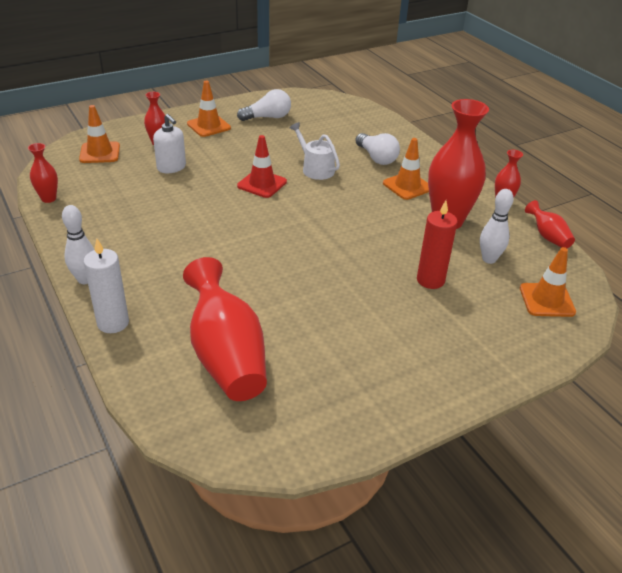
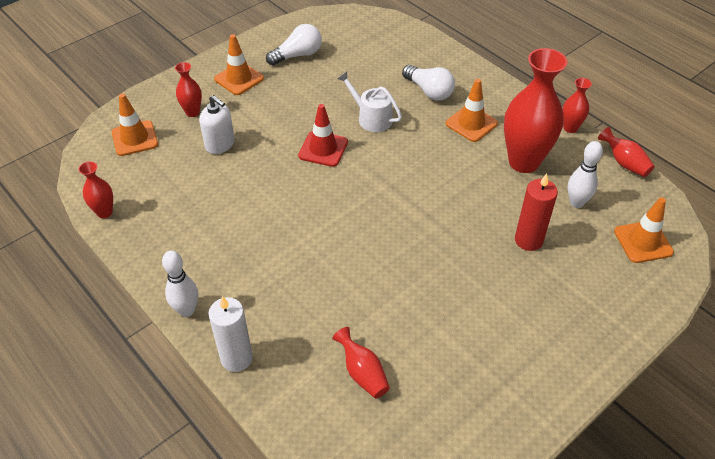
camera: 10 degrees left, 10 degrees up
(226, 355) = (362, 373): red vase -> red vase, size x0.48

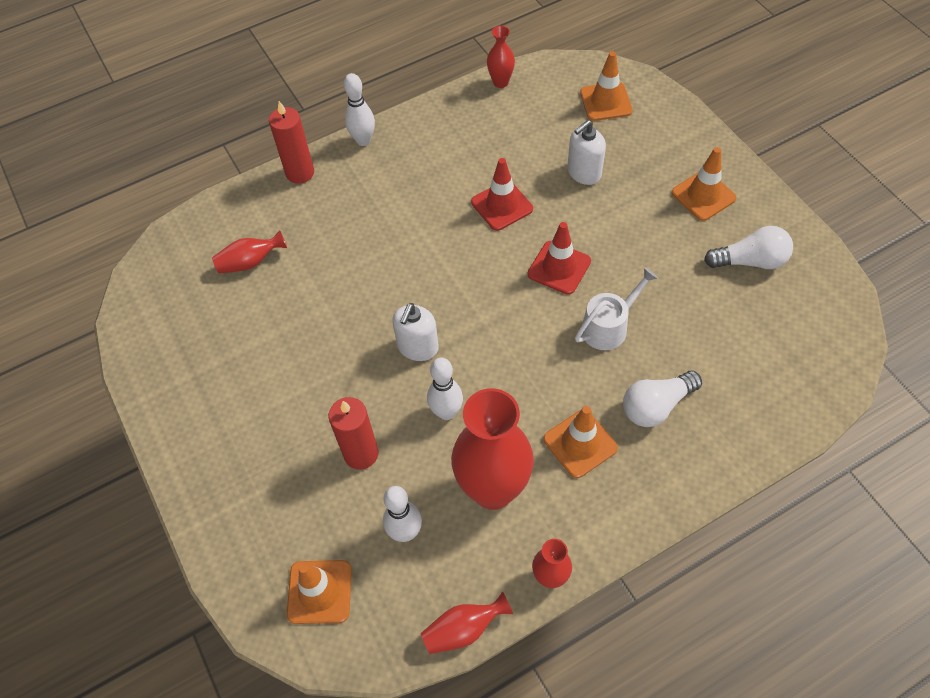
camera: 105 degrees right, 10 degrees up
(192, 112) = (643, 150): red vase -> none
(236, 358) = (300, 173): white candle -> red candle
(263, 191) = (502, 205): none -> red traffic cone
(297, 55) = (750, 261): white light bulb -> white light bulb turned 75 degrees counterclockwise
(422, 222) = (418, 347): none -> white soap dispenser
(474, 195) = (446, 412): none -> white bowling pin

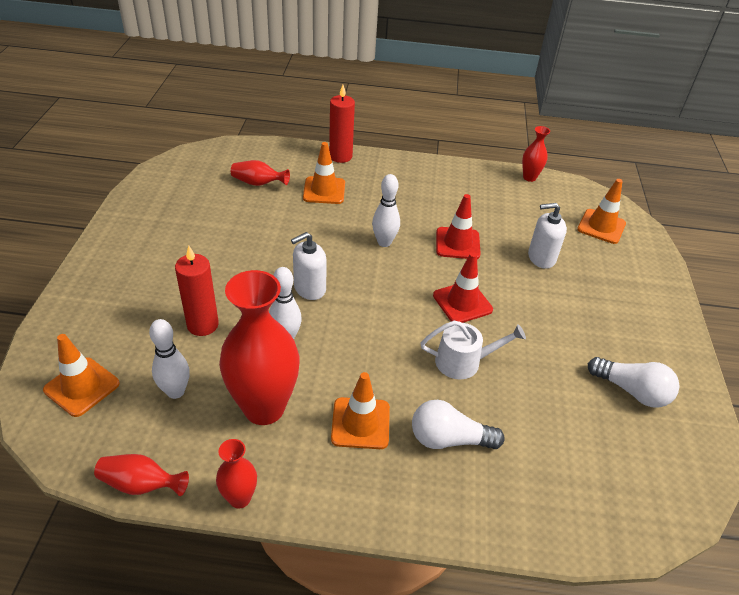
camera: 30 degrees right, 15 degrees down
(363, 140) = (399, 161): white bowling pin -> white bowling pin (384, 242)
(703, 195) = (630, 324): orange traffic cone -> orange traffic cone (324, 190)

